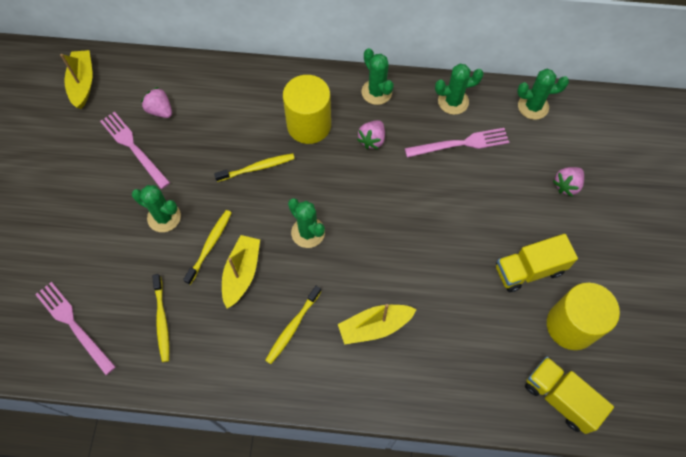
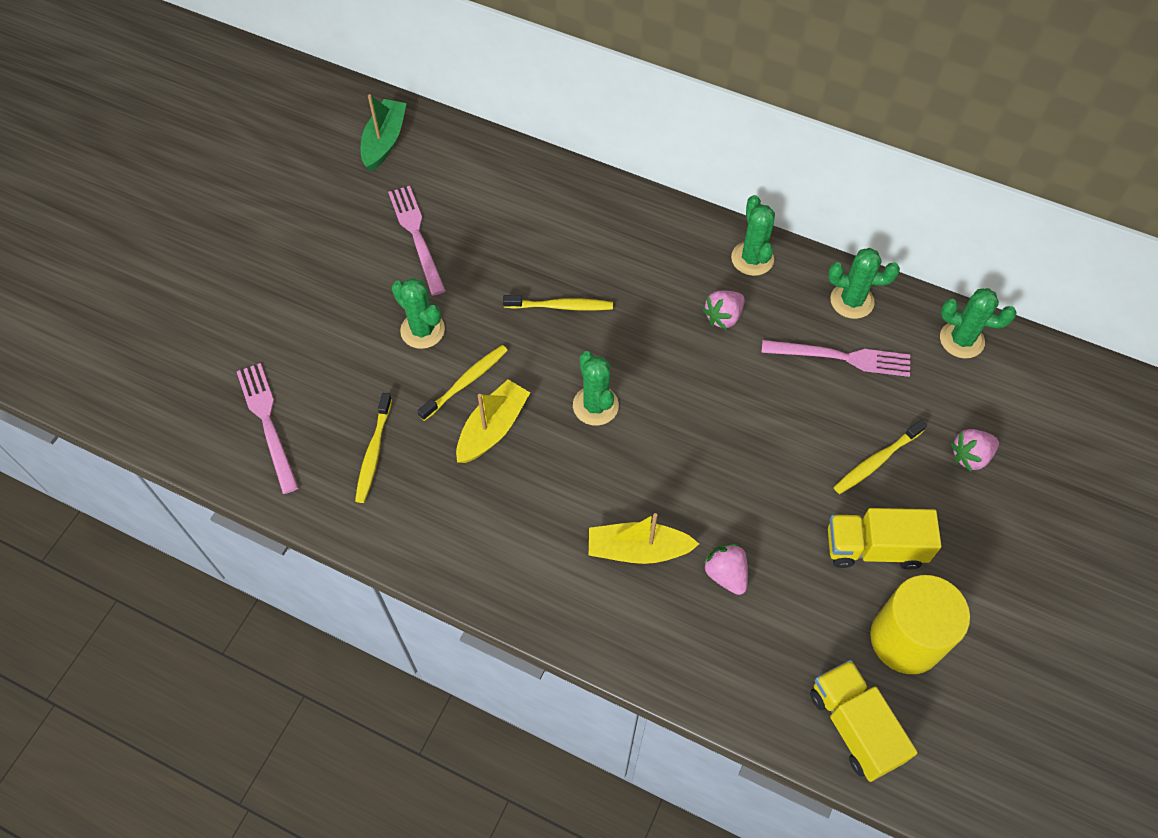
camera: 20 degrees right, 5 degrees down
(83, 83) = (384, 141): yellow boat -> green boat
(160, 110) = (466, 201): pink strawberry -> pink strawberry (726, 574)
(293, 327) = (532, 515): yellow toothbrush -> yellow toothbrush (877, 461)
(309, 125) = (647, 274): yellow cylinder -> none

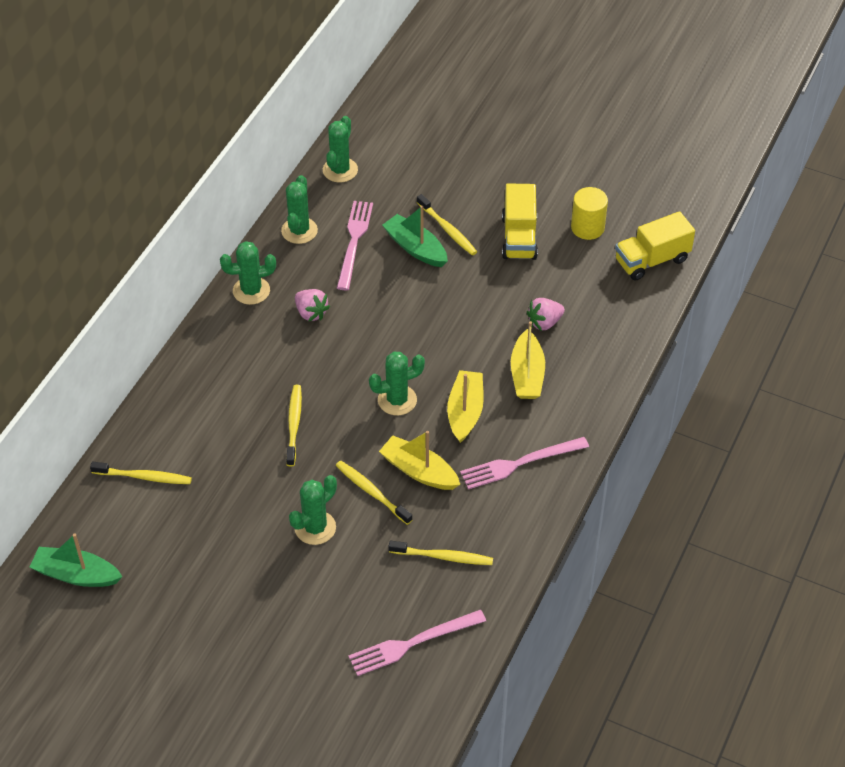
camera: 90 degrees left, 10 degrees down
(417, 236) = (204, 539): pink fork -> pink fork (520, 463)
(496, 182) = (143, 477): none -> yellow toothbrush
(578, 478) = (465, 412): none -> yellow boat
(839, 424) = (415, 248): none -> green boat
(906, 639) = (587, 227): yellow cylinder -> yellow cylinder, size x0.66
(970, 456) = (443, 178): pink strawberry -> none

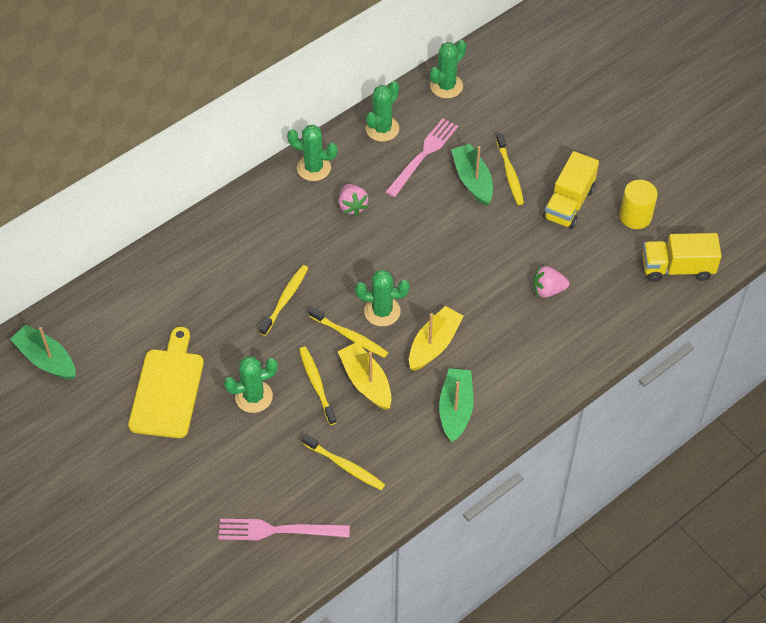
camera: 25 degrees right, 5 degrees up
(143, 477) = (141, 297): yellow toothbrush -> yellow toothbrush (349, 336)
(222, 554) = (167, 389): none -> yellow cutting board
(520, 463) = (455, 409): pink fork -> green boat
(527, 374) = (506, 331): yellow boat -> none

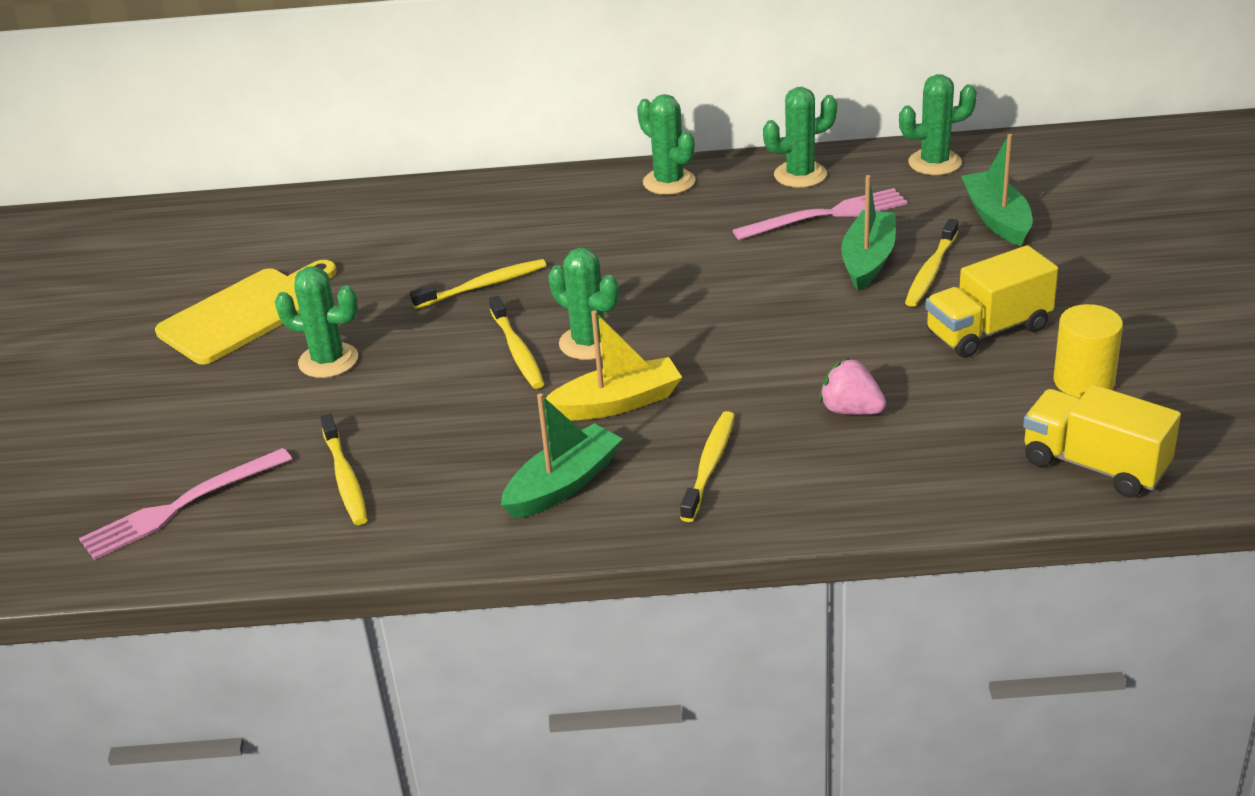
camera: 40 degrees right, 20 degrees down
(46, 359) = (161, 238): green boat -> green boat (997, 218)
(278, 530) = (181, 506): pink fork -> pink fork turned 75 degrees counterclockwise
(317, 385) = (416, 381): yellow toothbrush -> yellow toothbrush (709, 466)
(352, 206) = (675, 231): pink strawberry -> none
(366, 382) = (480, 404): yellow boat -> none

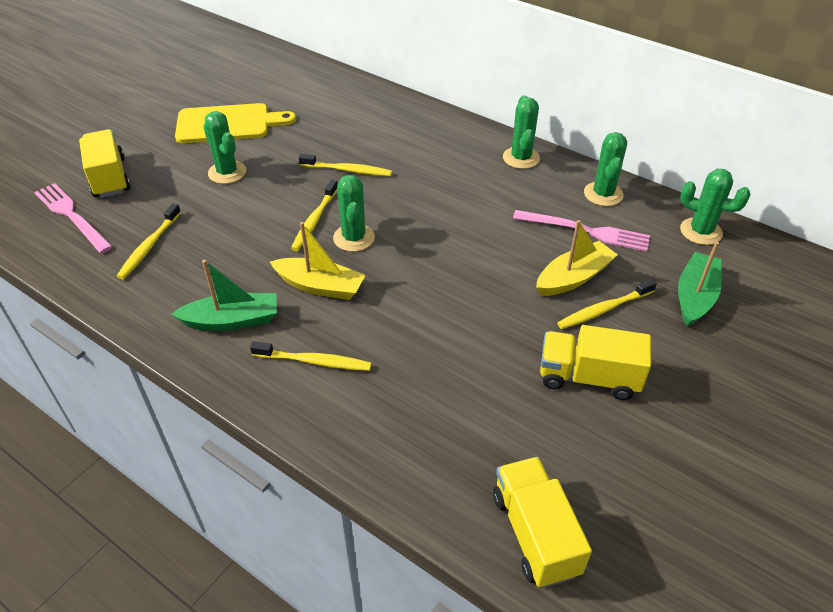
camera: 35 degrees right, 10 degrees up
(167, 444) = (109, 178): none -> yellow truck
(181, 506) = (72, 216): pink fork -> pink fork turned 45 degrees clockwise
(709, 466) = (314, 361): yellow toothbrush -> yellow toothbrush turned 45 degrees clockwise
(800, 175) = (603, 194): green cactus -> green cactus turned 75 degrees clockwise
(851, 410) = (435, 378): pink strawberry -> none
(868, 260) = (573, 277): green boat -> yellow boat
(1083, 381) = (607, 460): yellow cylinder -> none

